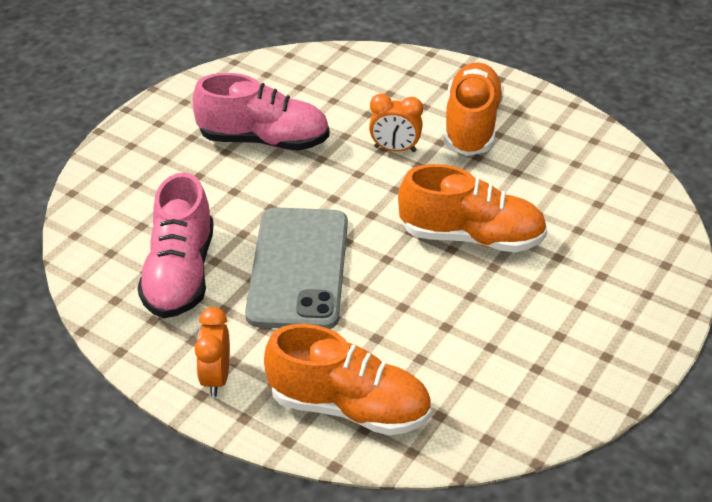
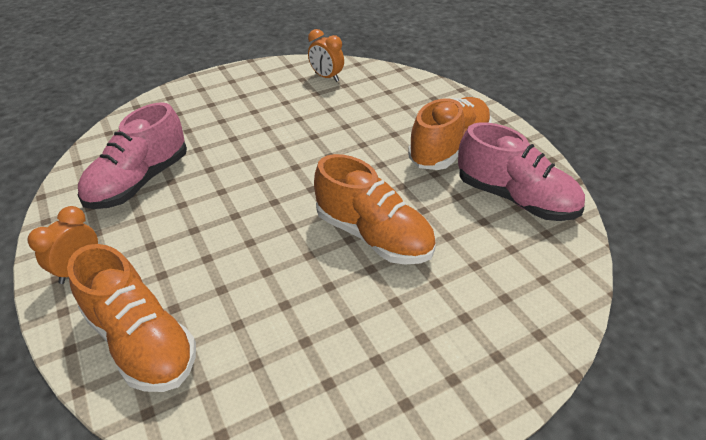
camera: 30 degrees right, 0 degrees up
(264, 140) = (286, 112): pink shoe -> pink shoe (515, 198)
(298, 268) = (220, 209): grey phone -> none
(395, 149) = (373, 147): orange clock -> orange clock (326, 77)

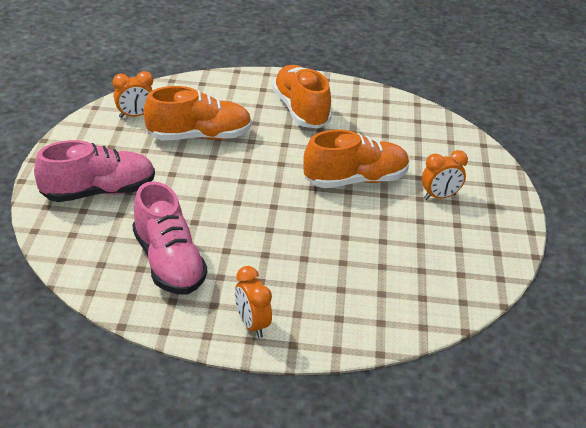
camera: 60 degrees left, 5 degrees down
(142, 341) = (360, 312): orange shoe -> orange shoe (199, 136)
(416, 318) = (439, 197): none -> orange clock
(515, 198) = (377, 114): pink shoe -> pink shoe (99, 192)

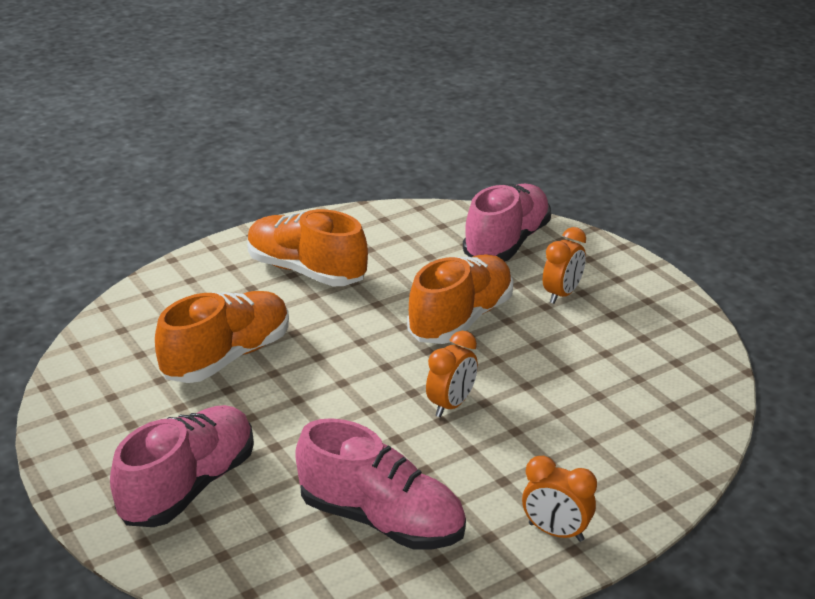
camera: 35 degrees left, 5 degrees down
(135, 116) = (113, 371): orange clock -> orange clock (451, 405)
(445, 150) = (507, 243): none -> pink shoe

